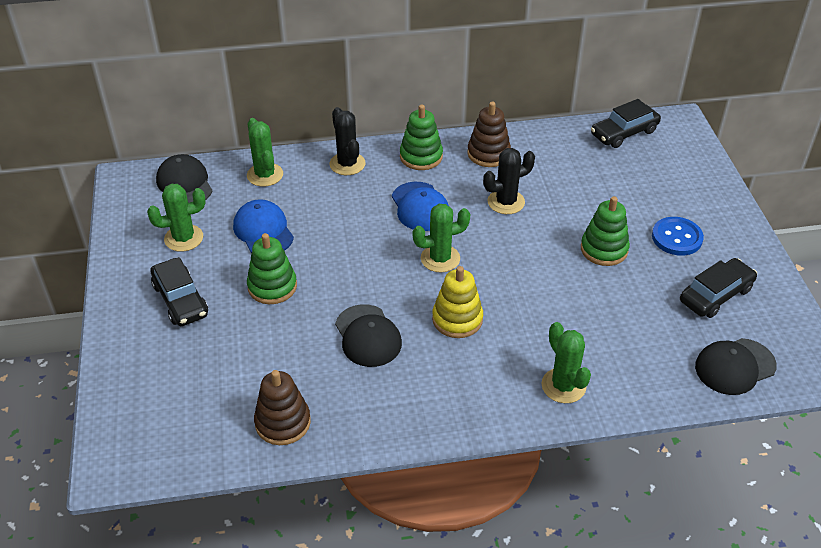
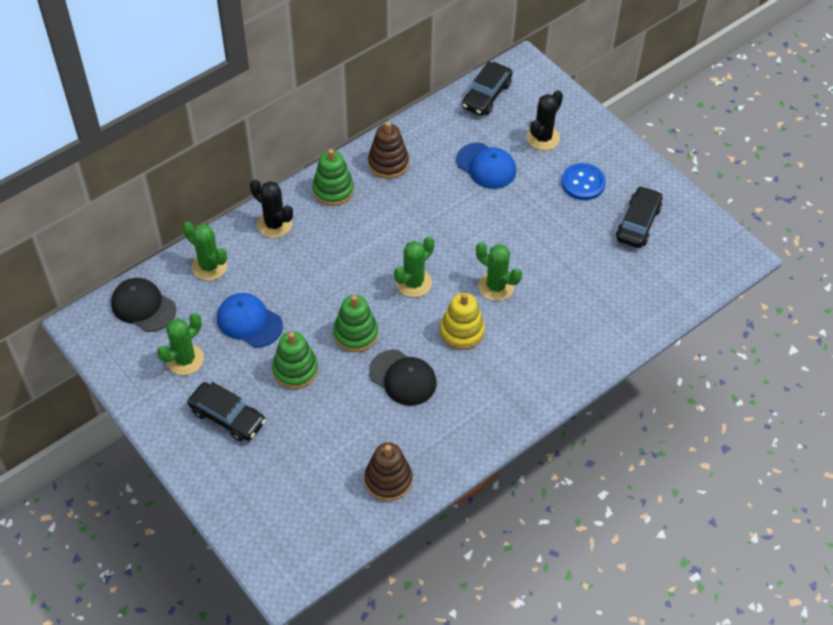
camera: 30 degrees left, 10 degrees up
(420, 207) = (365, 241): blue cap -> blue cap (486, 166)
(506, 202) = (432, 206): black cactus -> black cactus (543, 138)
(563, 386) = (573, 351): green cactus -> green cactus (496, 286)
(604, 249) = (535, 218): green stacking toy -> green stacking toy (355, 333)
(734, 366) = (682, 279): black cap -> none

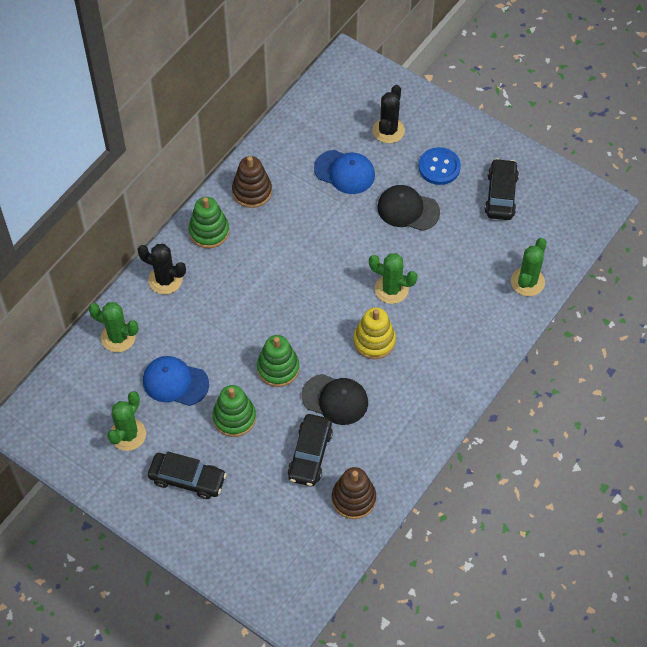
camera: 15 degrees left, 5 degrees up
(143, 306) = (69, 393): black cap -> black cap (408, 209)
(413, 283) = (315, 305): green cactus -> green cactus (527, 282)
(486, 95) = (322, 100): black car -> black car (310, 454)

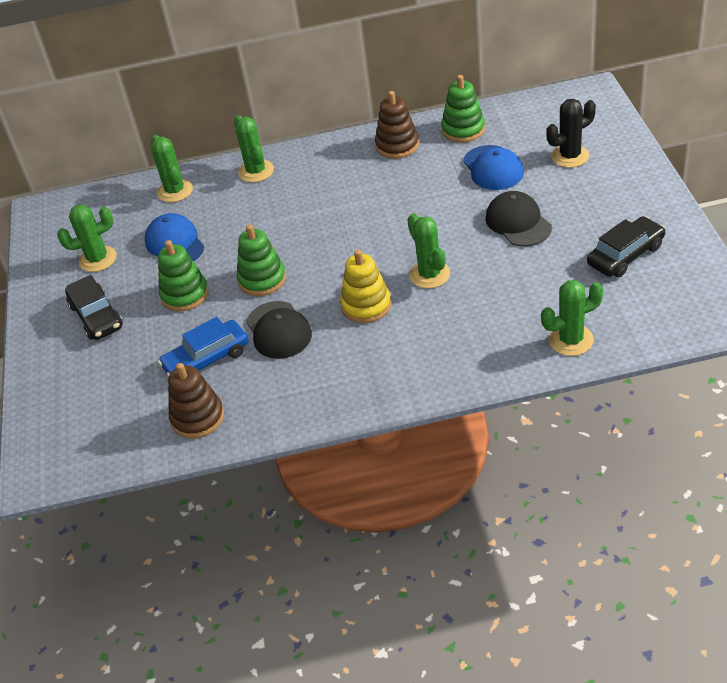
camera: 50 degrees right, 15 degrees down
(165, 280) = (256, 171): black cactus -> green cactus
(209, 231) = (329, 156): green stacking toy -> green stacking toy (463, 129)
(310, 454) = (206, 359): black car -> blue car
(439, 167) = (587, 205): blue button -> none

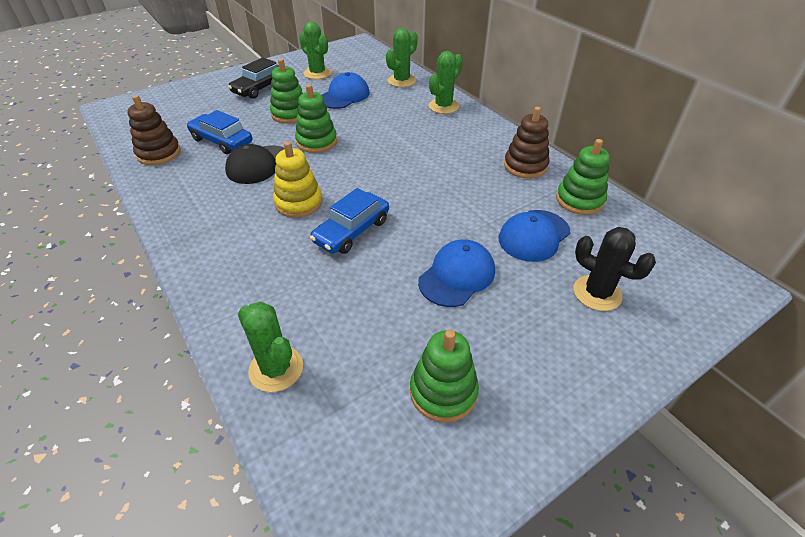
camera: 60 degrees right, 0 degrees up
(429, 274) = (351, 231): green cactus -> blue car
(518, 222) = (457, 276): black cap -> blue cap
(625, 255) = (443, 391): black car -> green stacking toy

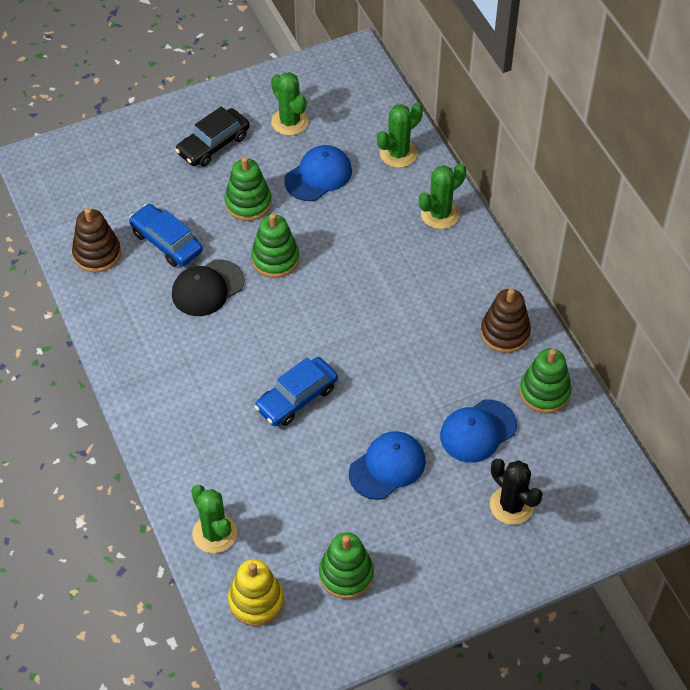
camera: 10 degrees right, 10 degrees up
(298, 203) = (247, 352): yellow stacking toy -> yellow stacking toy (256, 601)

